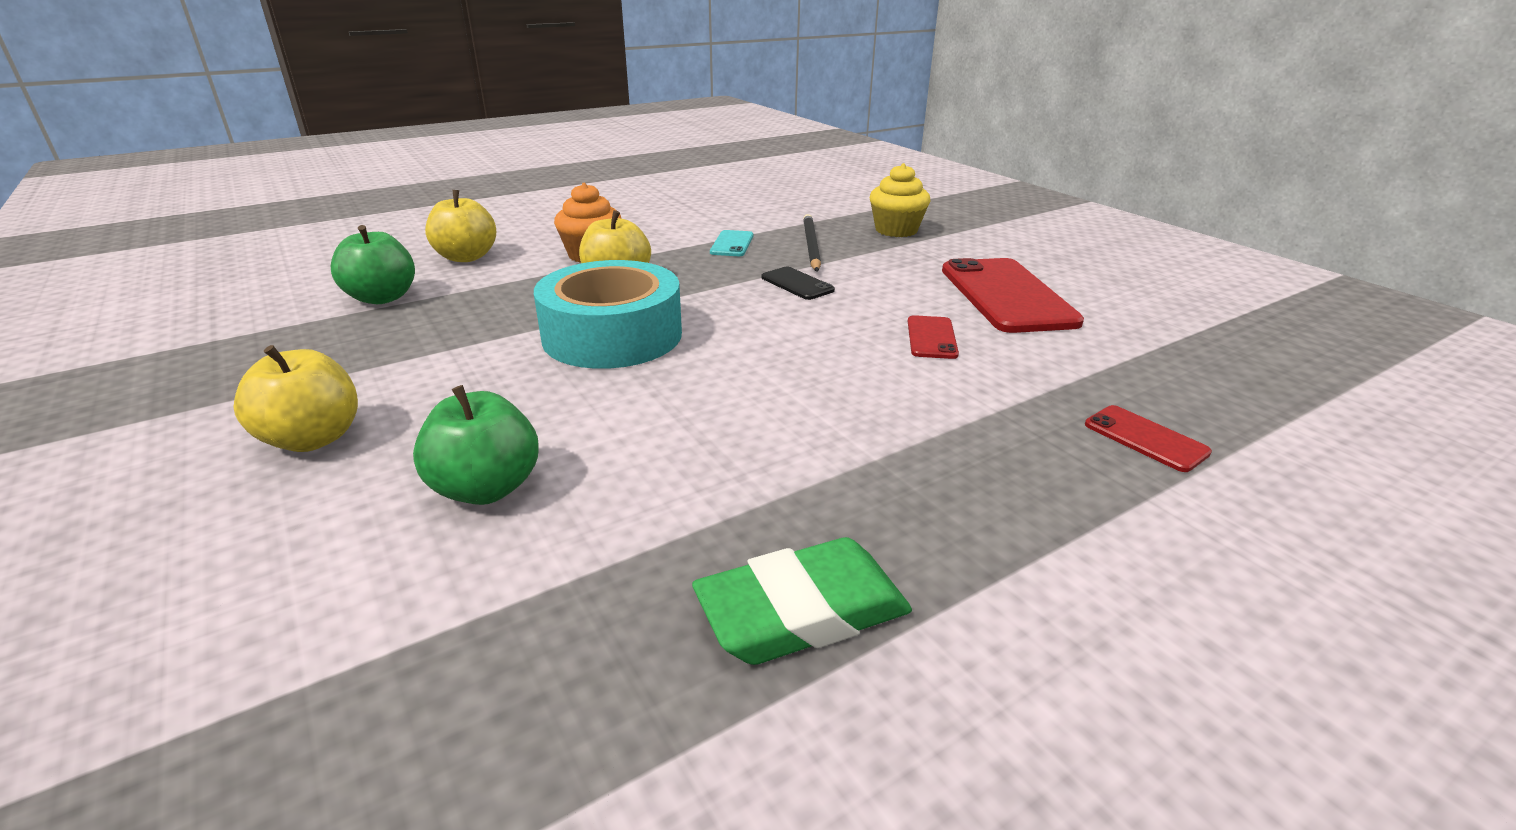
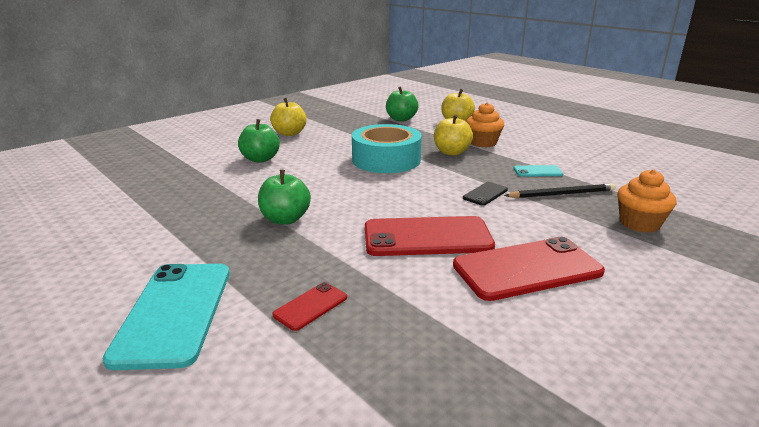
camera: 80 degrees right, 5 degrees down
(802, 611) = (184, 212): green eraser -> none
(860, 455) = (285, 219): none -> green apple
(896, 230) = (639, 223): yellow cupcake -> orange cupcake
(931, 338) = (427, 237): red phone -> red phone, size x2.13
(1230, 580) = (174, 312): none -> turquoise phone

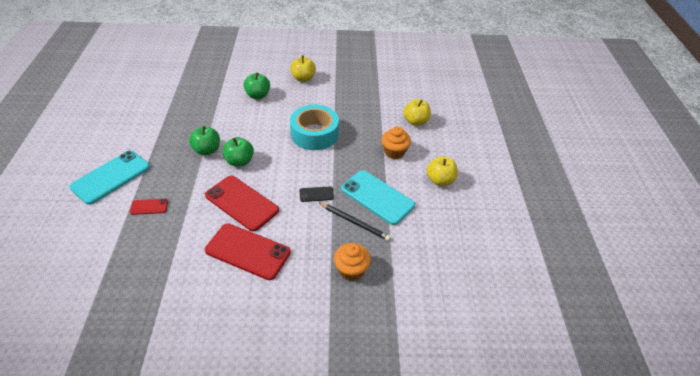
camera: 40 degrees right, 20 degrees up
(401, 119) = (386, 98): green apple -> green apple (239, 161)
(451, 152) = (360, 149): yellow apple -> yellow apple (440, 180)
(537, 171) = (377, 197): turquoise phone -> turquoise phone, size x2.13

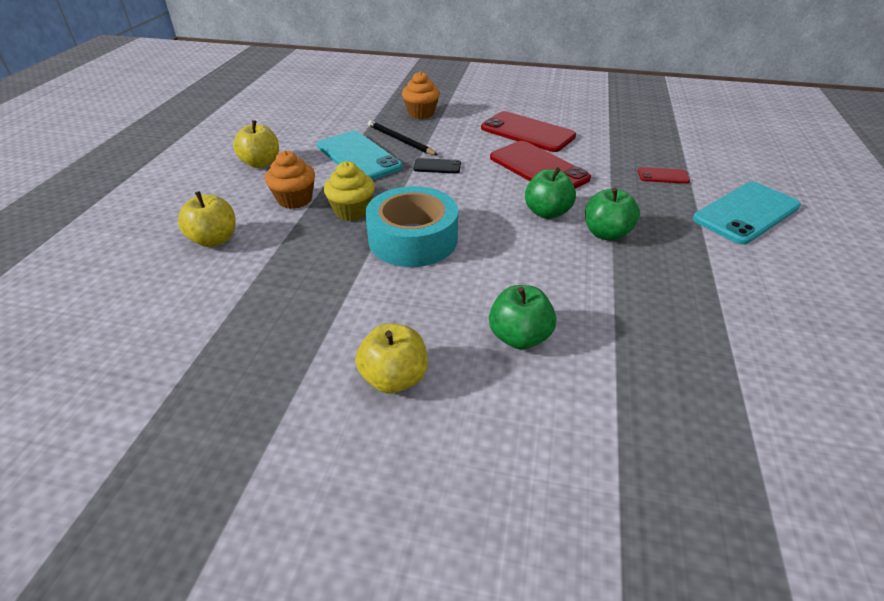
camera: 165 degrees left, 5 degrees down
(356, 148) = (352, 211): none -> yellow cupcake

